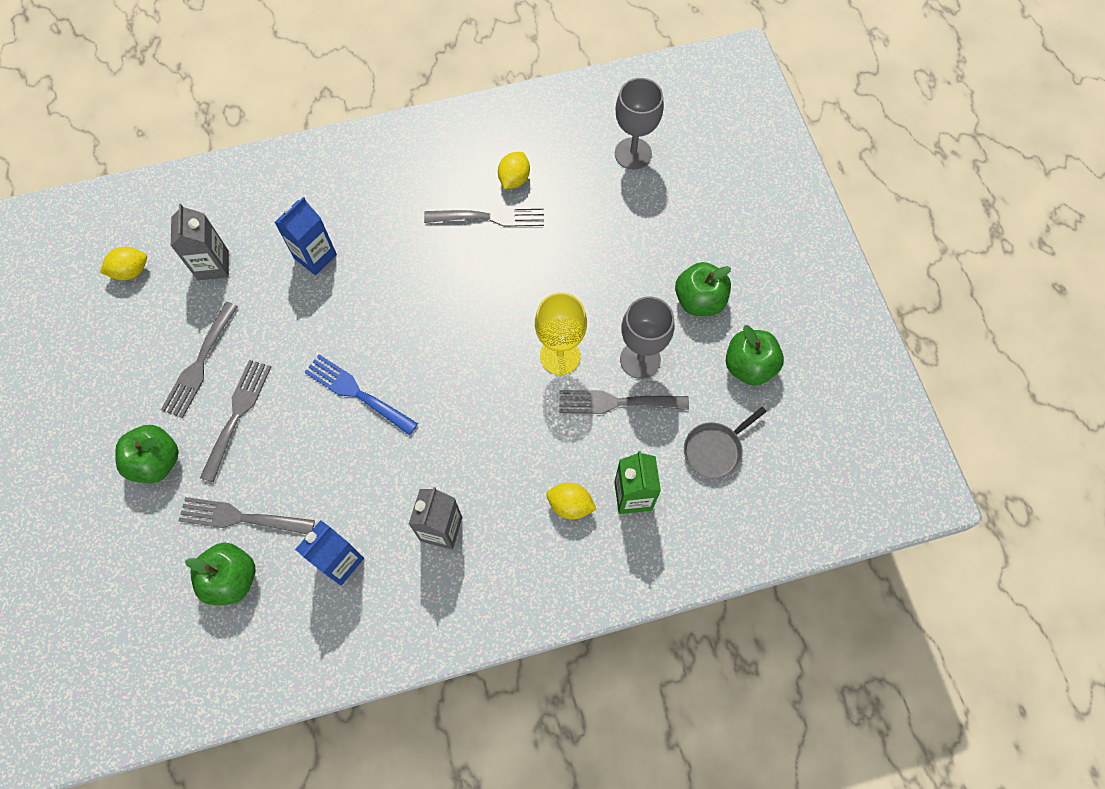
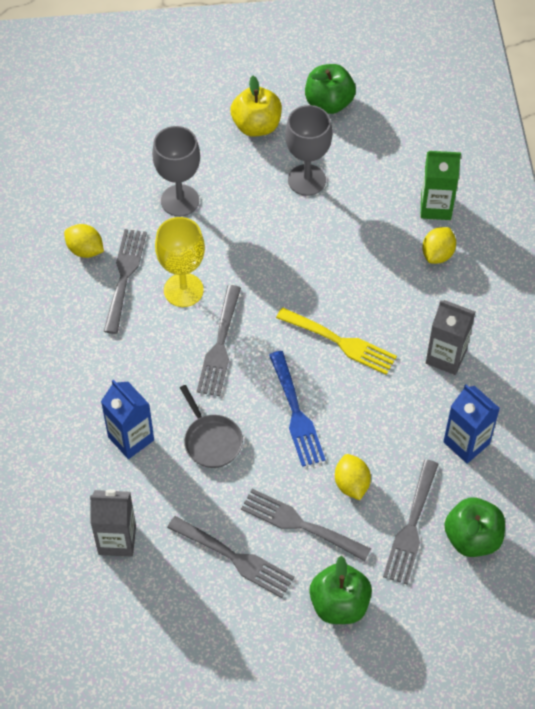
camera: 80 degrees left, 10 degrees down
(131, 271) = (103, 626): yellow lemon -> yellow lemon (351, 484)
(356, 393) = (296, 413): blue fork -> blue fork turned 60 degrees counterclockwise
(444, 422) = (341, 342): none -> yellow fork
(560, 356) = (290, 240): yellow goblet -> yellow goblet (183, 290)
(616, 402) = (345, 204): grey fork -> grey fork (220, 345)
(633, 153) = (84, 148): grey goblet -> grey goblet (180, 200)
(699, 300) = (256, 126): green apple -> yellow apple
(715, 450) = (403, 141): grey pan -> grey pan (211, 440)

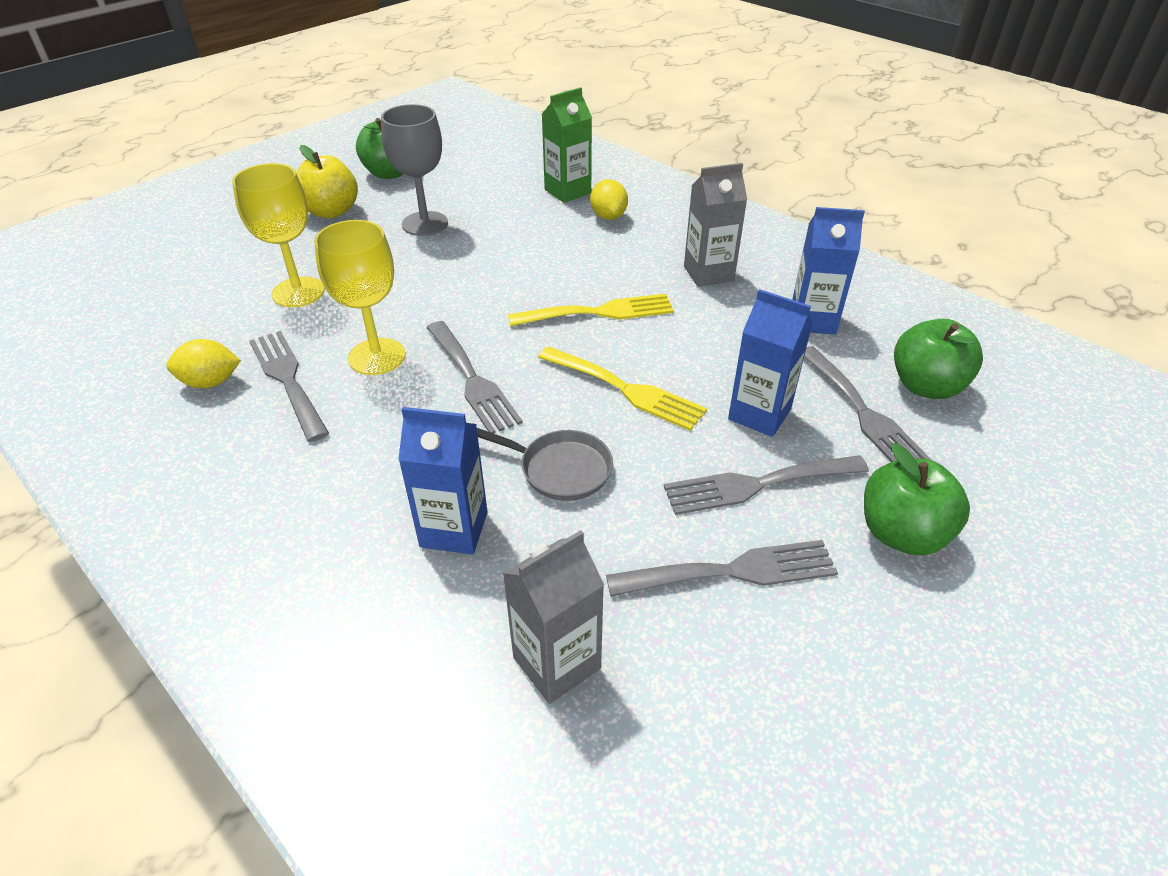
camera: 40 degrees left, 15 degrees down
(180, 200) = (298, 292): grey goblet -> yellow goblet
(296, 413) = (626, 389): blue fork -> yellow fork
(351, 484) = (759, 414): yellow lemon -> blue carton

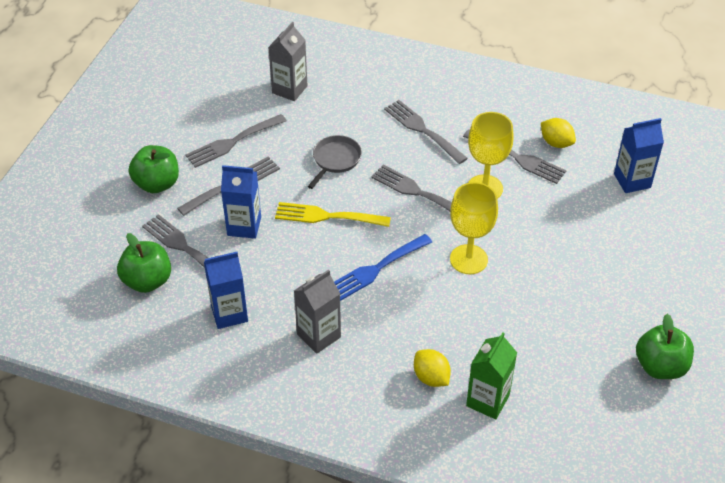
camera: 155 degrees right, 5 degrees up
(211, 382) = (556, 143): yellow lemon -> yellow lemon turned 75 degrees clockwise
(298, 292) = (582, 215): yellow goblet -> yellow goblet (468, 259)
(331, 212) = (650, 298): yellow apple -> none
(377, 472) = (422, 130): none -> grey fork
(425, 224) = (567, 312): grey goblet -> none
(454, 529) = (365, 119): blue carton -> blue carton (632, 181)
(560, 469) = (335, 160): grey pan -> grey pan turned 120 degrees clockwise
(599, 312) = (376, 269): yellow fork -> blue fork

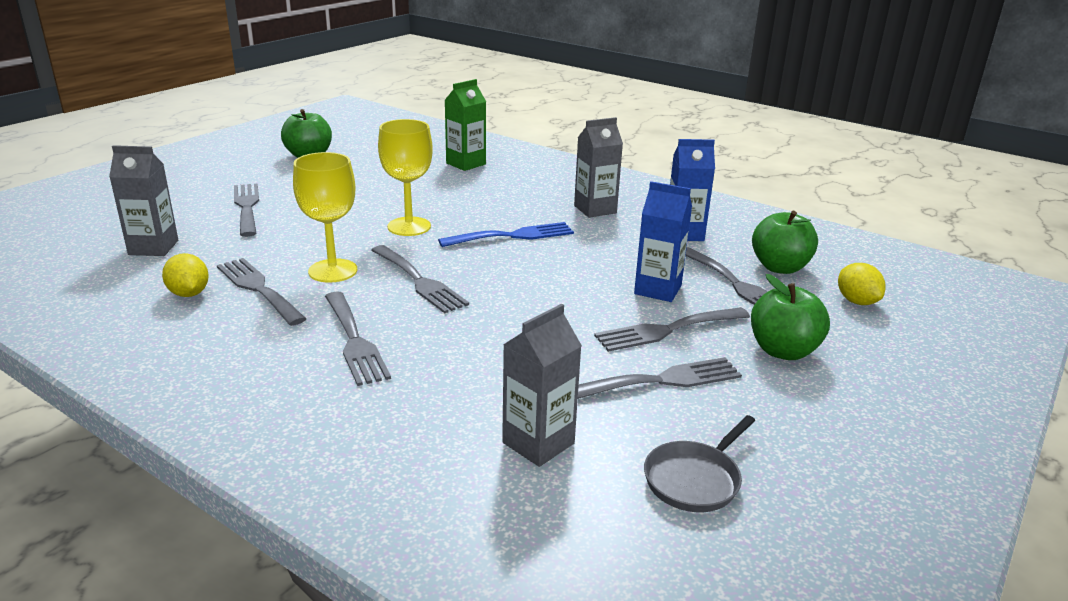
camera: 165 degrees left, 20 degrees down
(327, 216) = (548, 281): yellow fork -> none
(335, 160) = (508, 330): grey pan -> grey pan (695, 479)
(431, 377) = (504, 178): yellow lemon -> yellow lemon (856, 301)
(623, 252) = (247, 207): none -> grey fork
(632, 181) = (153, 247): blue carton -> grey carton

